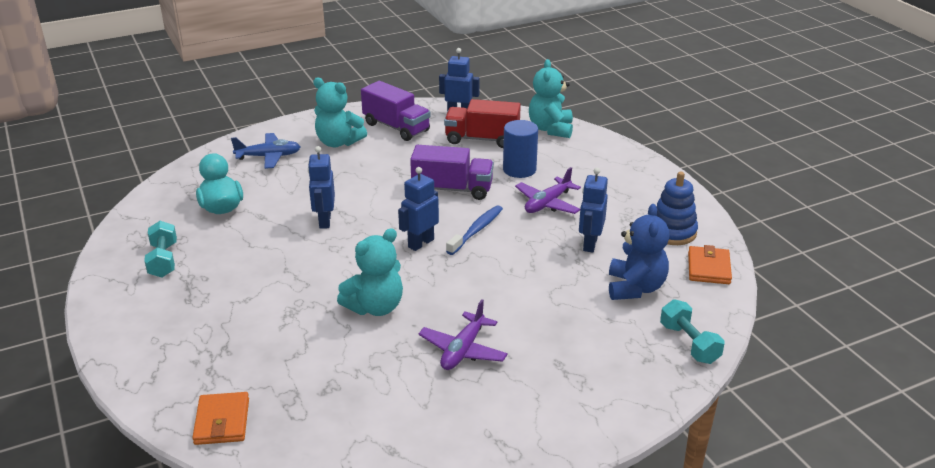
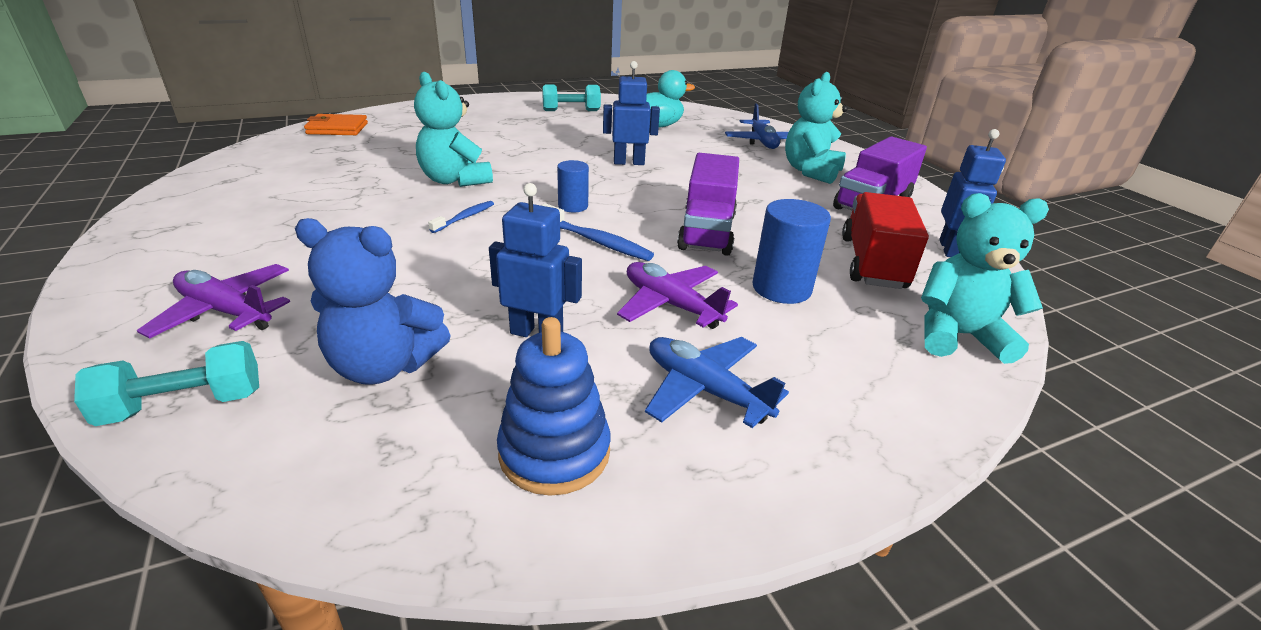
camera: 90 degrees right, 0 degrees up
(420, 243) = (573, 206): blue robot -> blue cylinder
(450, 290) = (465, 217): none -> blue toothbrush
(463, 350) = (343, 218): purple plane -> purple plane (226, 311)
(617, 196) = (705, 390): none -> blue plane
(708, 268) = (394, 488): orange wallet -> none

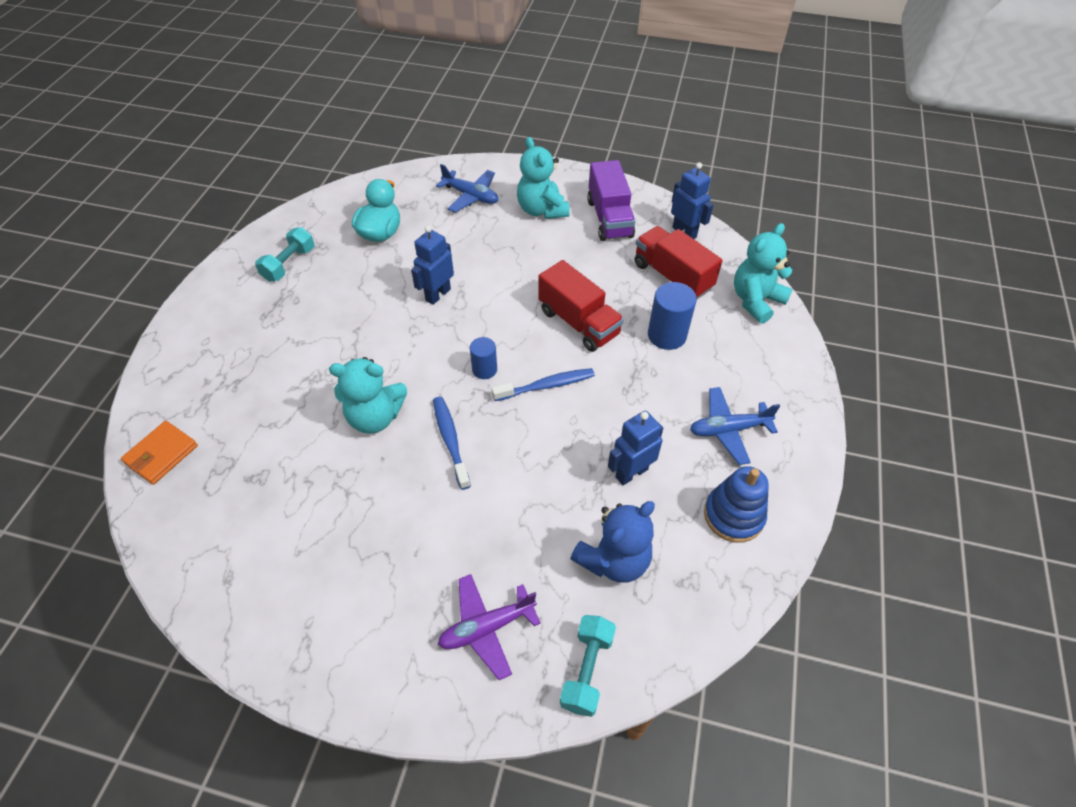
camera: 50 degrees left, 20 degrees up
(465, 217) = (450, 440): blue toothbrush -> blue toothbrush, size x1.60
(671, 305) = (647, 395): purple plane -> none
(707, 231) = (578, 322): purple truck -> red truck

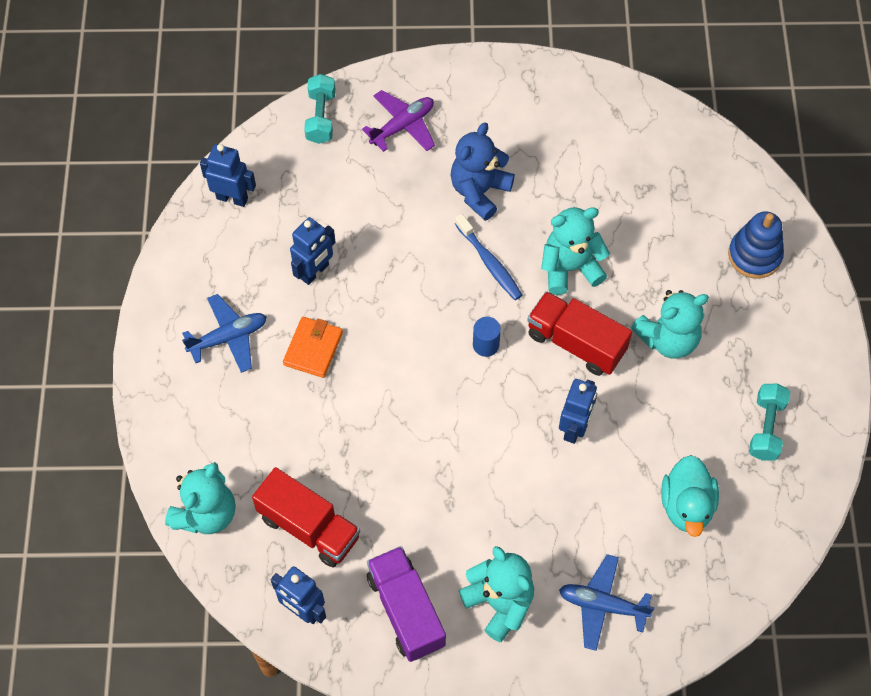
camera: 165 degrees right, 10 degrees up
(161, 454) = (740, 188): orange wallet -> orange wallet (313, 349)
(323, 339) = (668, 339): none -> turquoise teddy bear
(547, 386) = (417, 342): blue toothbrush -> none
(578, 322) = (404, 429): red truck -> red truck (576, 343)
(613, 559) = (316, 196): blue teddy bear -> blue teddy bear (479, 191)
(667, 335) = (304, 436): blue cylinder -> none
(714, 582) = (232, 198): none -> blue robot
(733, 515) = (219, 255): blue stacking toy -> blue stacking toy (754, 255)

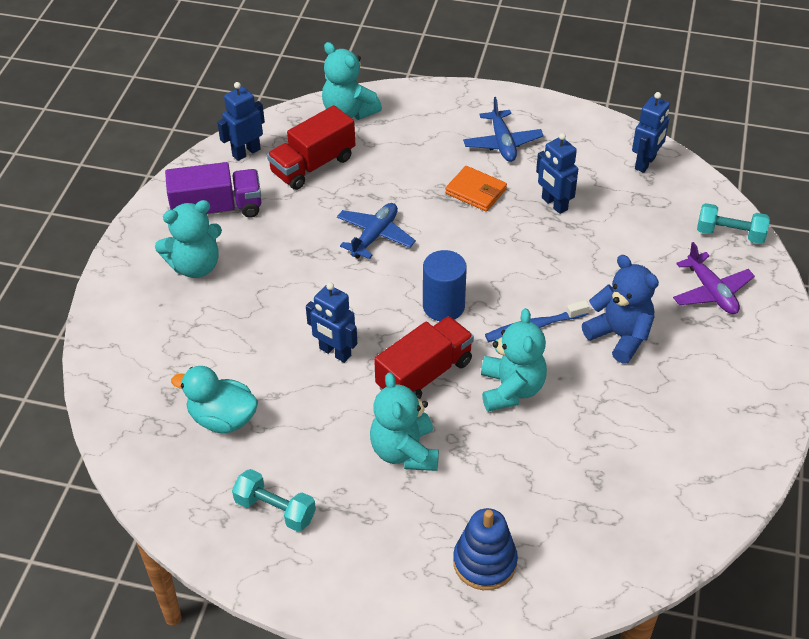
camera: 105 degrees right, 15 degrees down
(486, 345) = (443, 306): blue cylinder -> blue cylinder, size x1.61
(602, 605) = (160, 333): blue plane -> blue plane (375, 236)

